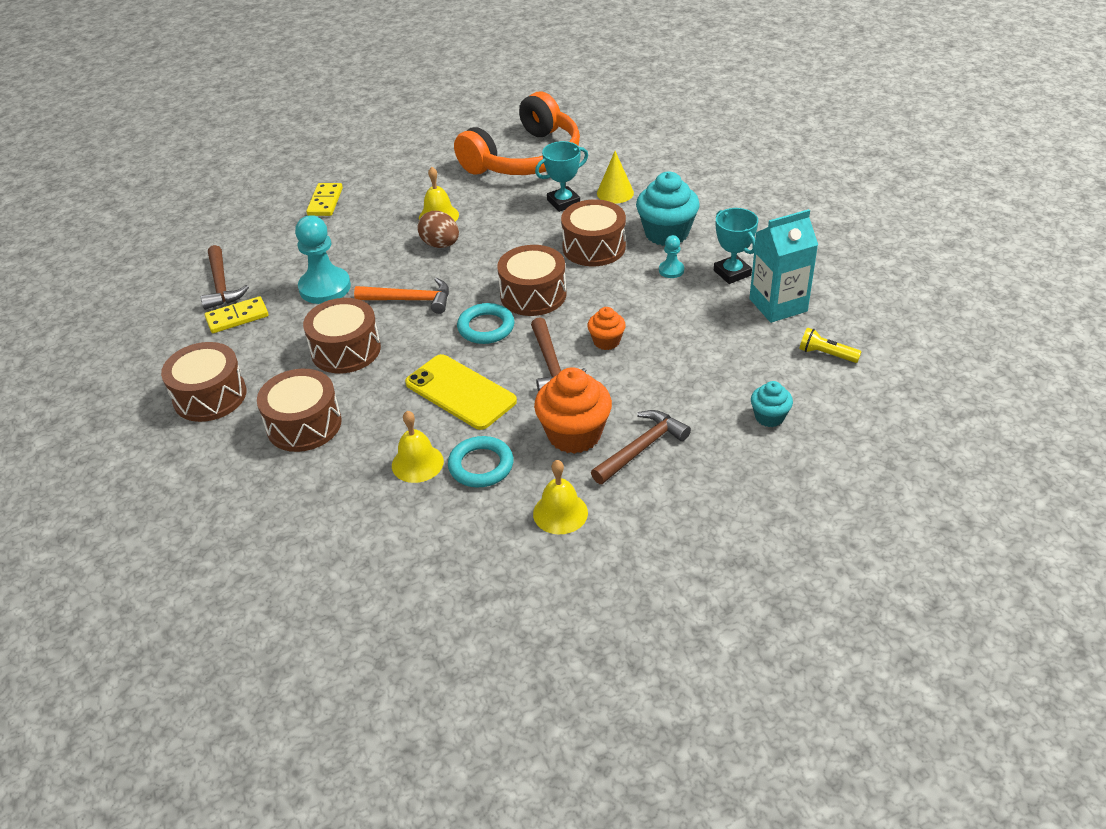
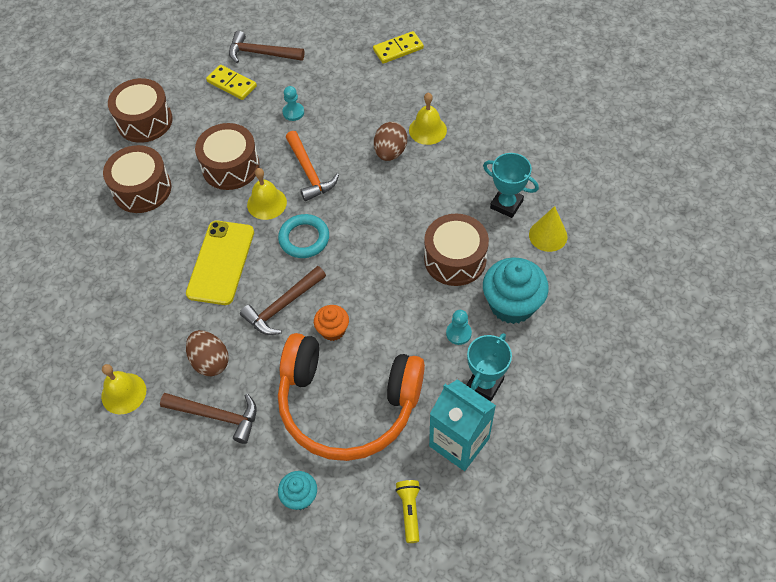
camera: 60 degrees right, 15 degrees up
(221, 285) = (261, 53): brown hammer -> brown hammer turned 60 degrees clockwise
(325, 287) = (293, 112): turquoise pawn -> turquoise pawn, size x0.49
(417, 463) = (134, 277): yellow bell -> yellow bell (266, 203)
(481, 465) = (149, 317): turquoise ring -> none
(525, 158) = (554, 143): orange headphones -> orange headphones (347, 405)
(533, 295) = (363, 248): brown drum -> none
(574, 434) = (210, 361): orange cupcake -> brown egg

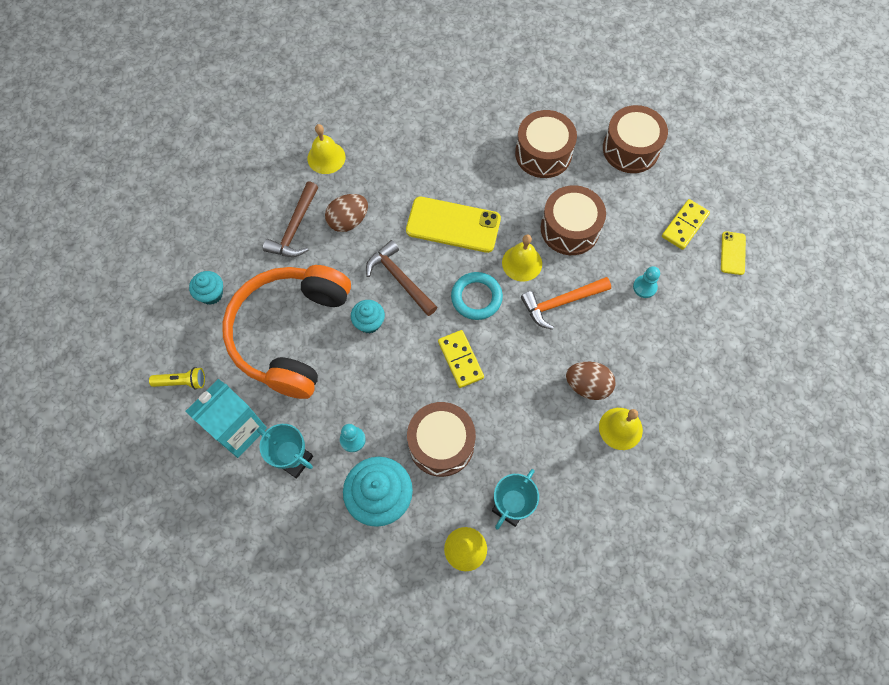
camera: 90 degrees right, 10 degrees up
(261, 53) = (733, 253): brown hammer -> yellow phone
(333, 330) = (369, 322): orange cupcake -> turquoise cupcake
(398, 49) = (749, 402): yellow domino -> yellow domino (460, 360)

